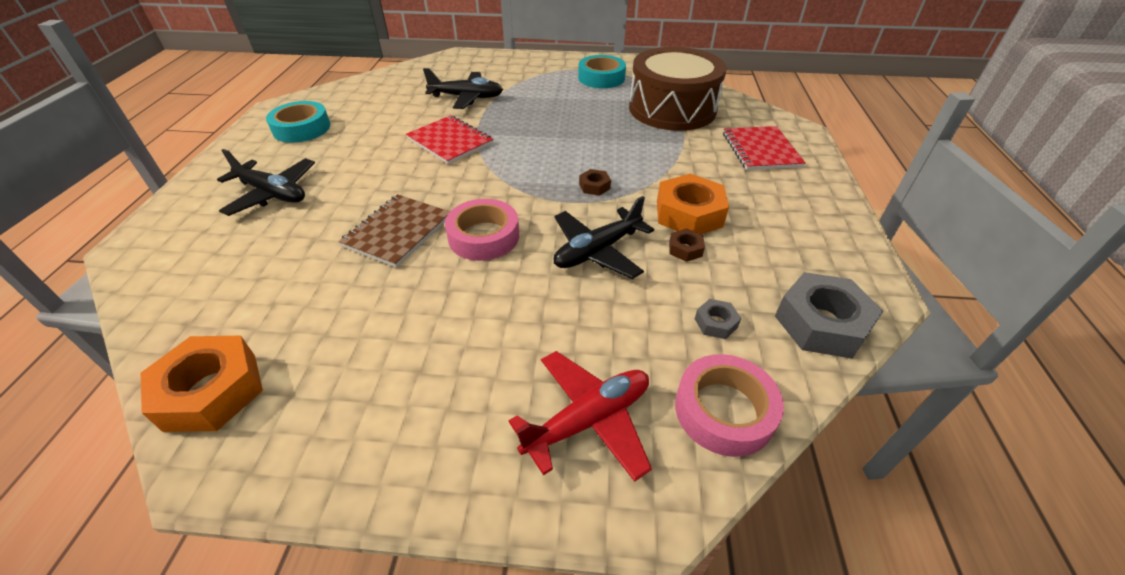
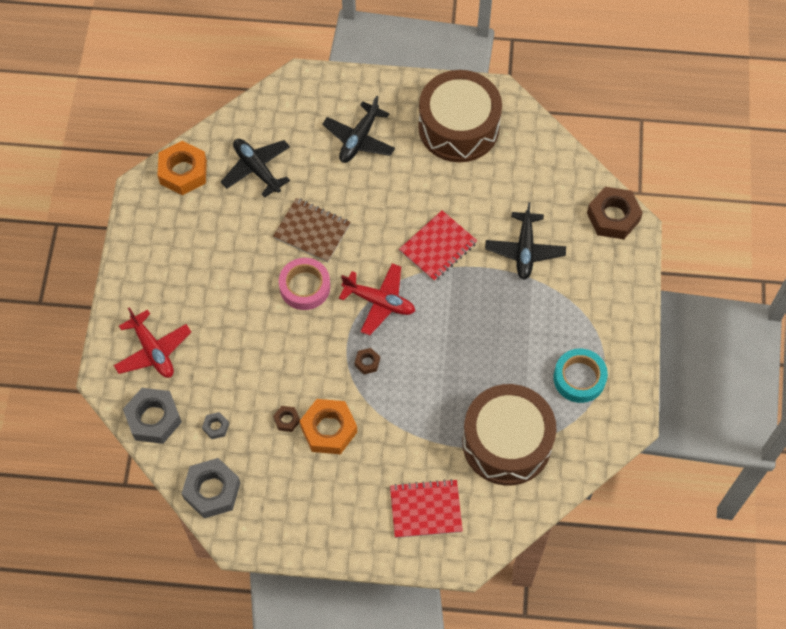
camera: 90 degrees right, 20 degrees up
(301, 128) = (458, 127): turquoise tape -> brown drum
(444, 62) = (613, 217): none -> brown nut
(514, 178) = (379, 302): none -> red plane
(597, 251) = (286, 361): black plane -> black plane (257, 169)
(724, 410) = (153, 418): pink tape -> grey nut

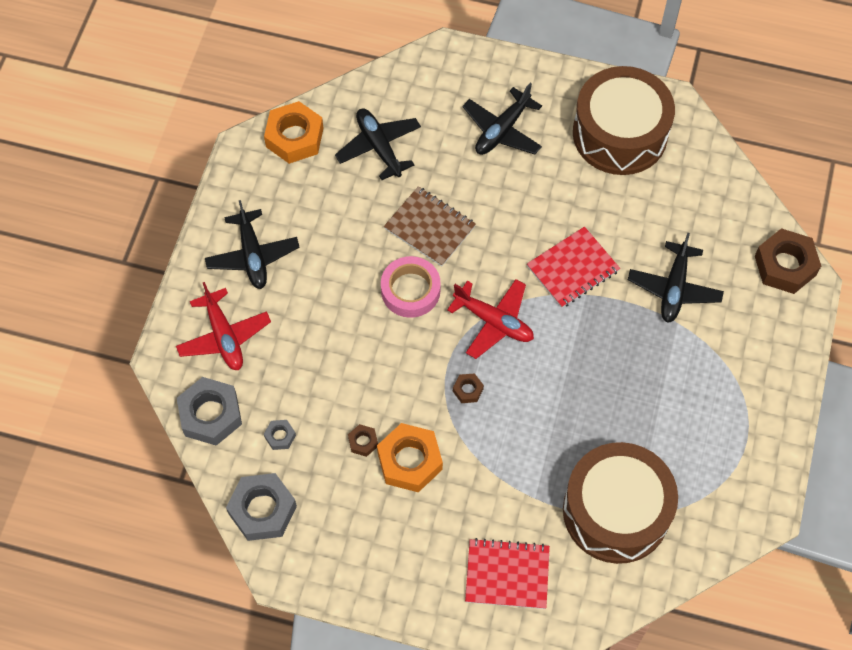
camera: 10 degrees right, 0 degrees up
(165, 278) = (252, 255): none -> black plane
(579, 378) = (714, 449): turquoise tape -> none

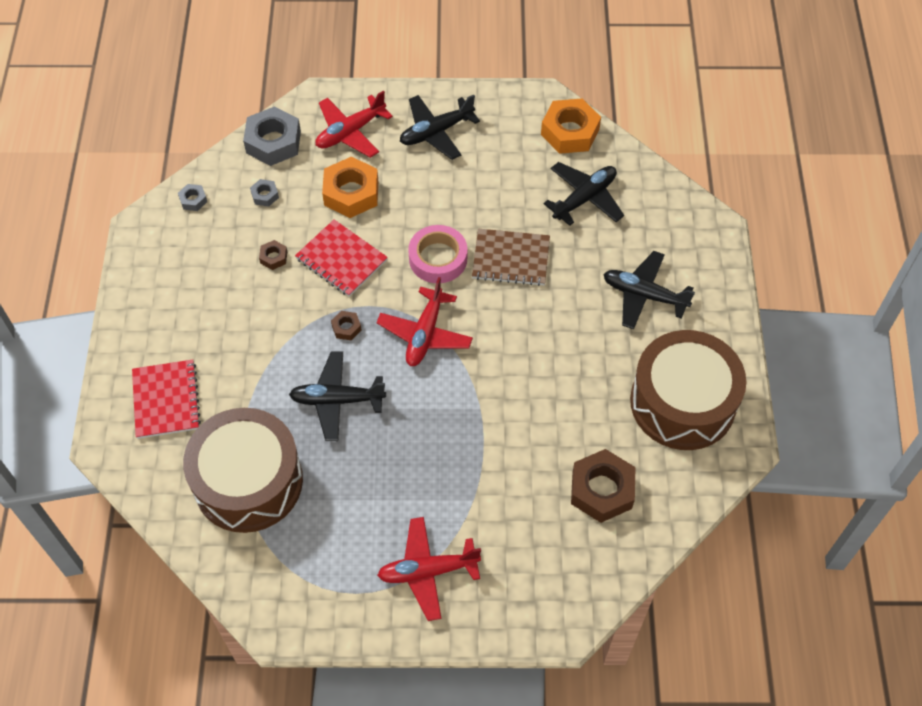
camera: 75 degrees right, 5 degrees down
(262, 510) = (193, 200): grey nut -> grey nut, size x0.47
(409, 461) = (263, 297): orange nut -> orange nut (351, 193)
(429, 227) = (511, 259): brown notebook -> brown notebook turned 75 degrees clockwise
(573, 268) = (505, 390): red notebook -> red notebook (341, 259)
(674, 288) = (512, 489): black plane -> black plane (337, 400)
(738, 375) = (428, 571): none -> red plane
(785, 265) = (577, 598): brown nut -> brown nut (602, 490)

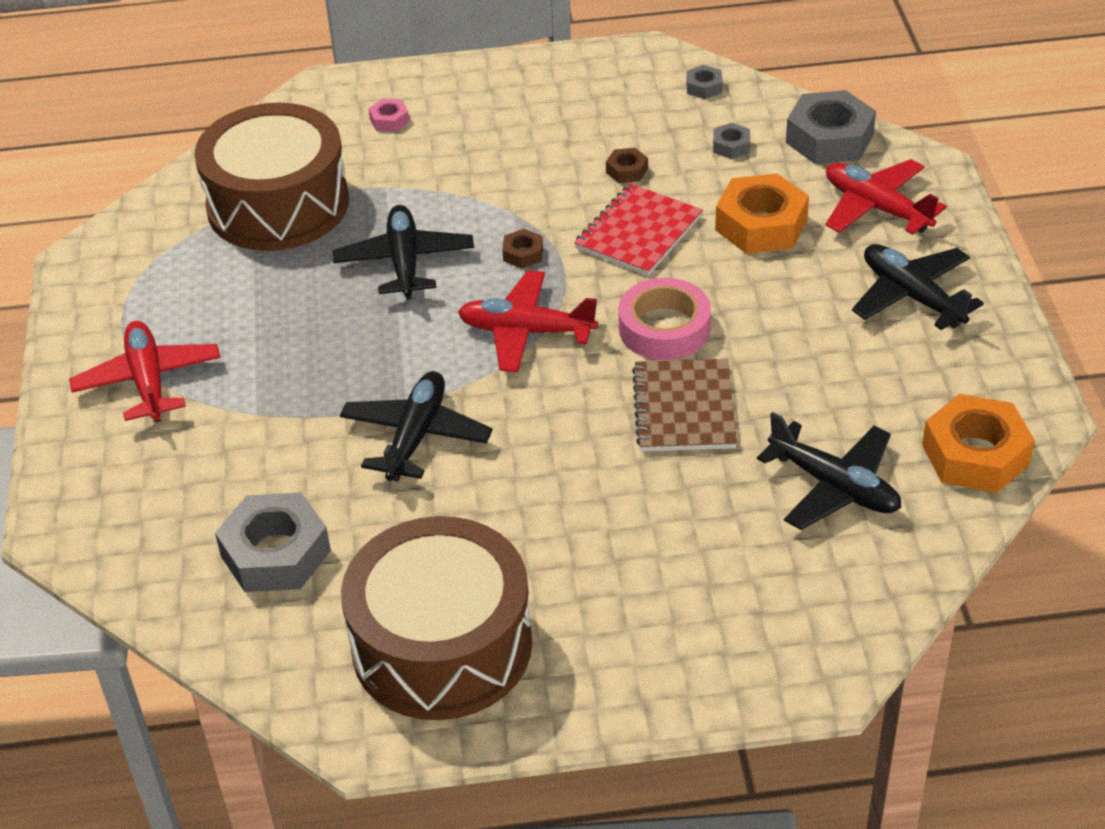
camera: 85 degrees right, 15 degrees down
(166, 400) = (389, 120): red notebook -> pink nut
(602, 490) = (276, 553): brown nut -> grey nut
(644, 295) = (649, 580): black plane -> black plane (416, 436)

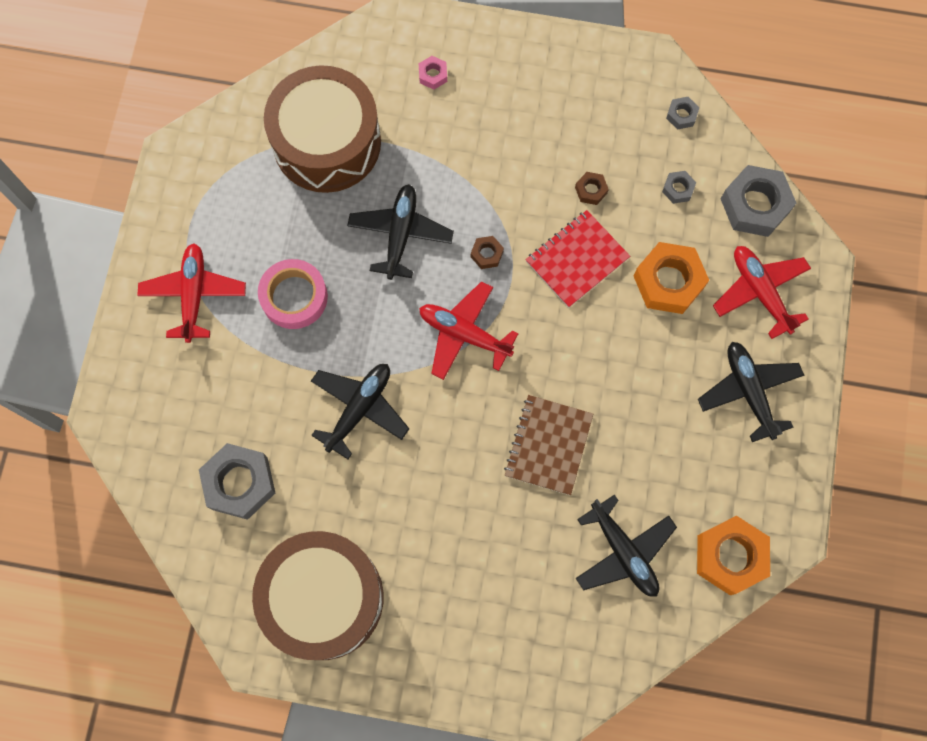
camera: 15 degrees right, 30 degrees up
(664, 328) = (561, 363): pink tape -> pink tape (294, 297)

